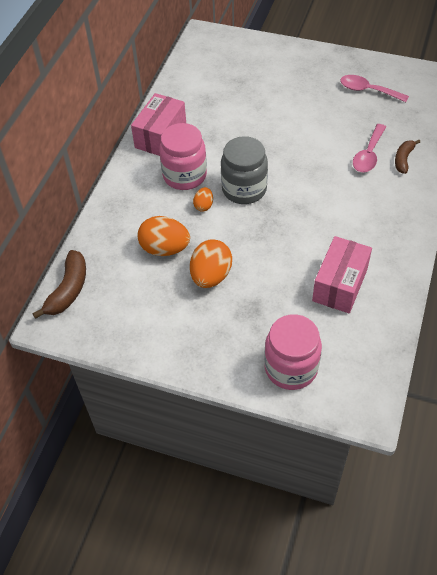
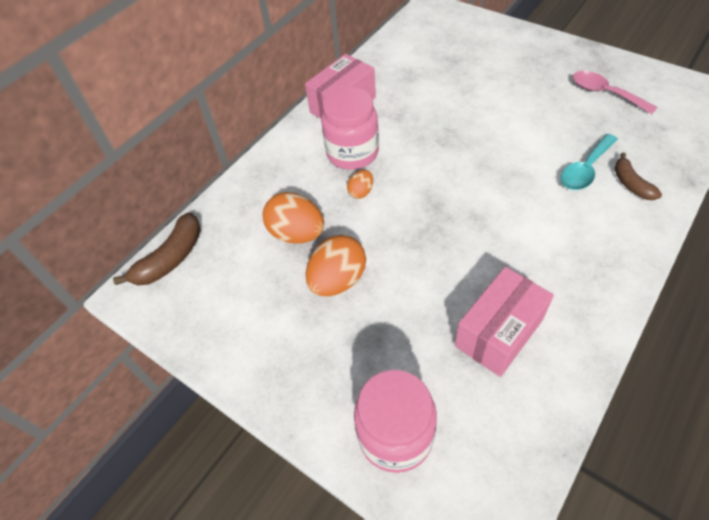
camera: 20 degrees right, 0 degrees up
(244, 189) = (415, 182): grey jar -> none
(368, 155) = (585, 170): pink spoon -> turquoise spoon
(403, 159) = (631, 184): brown banana -> brown banana turned 60 degrees counterclockwise

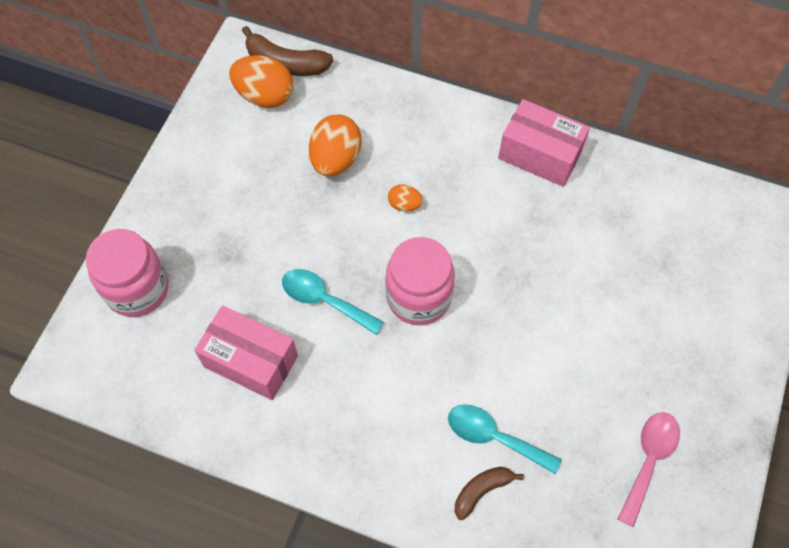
camera: 70 degrees right, 10 degrees up
(338, 280) = (286, 209): orange egg -> orange egg (265, 96)
(352, 153) = (461, 183): pink jar -> pink jar (418, 297)
(443, 263) = (324, 300): none -> turquoise spoon

